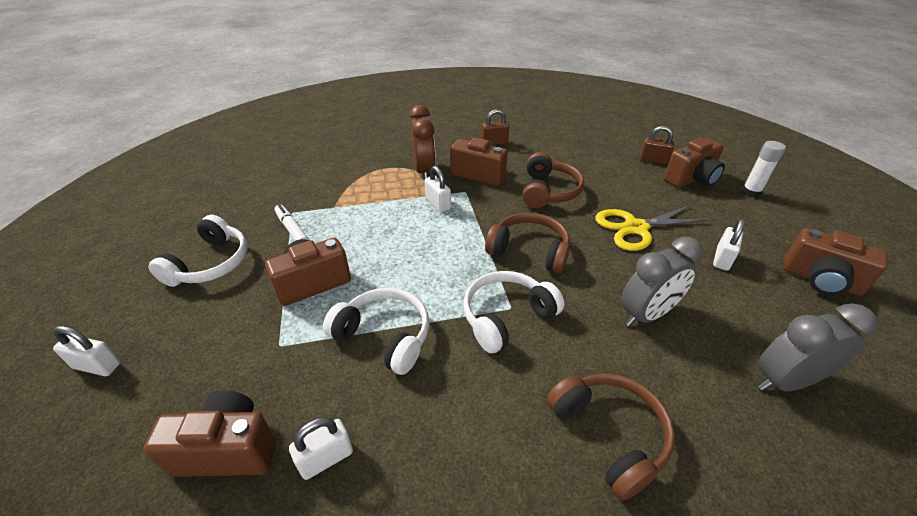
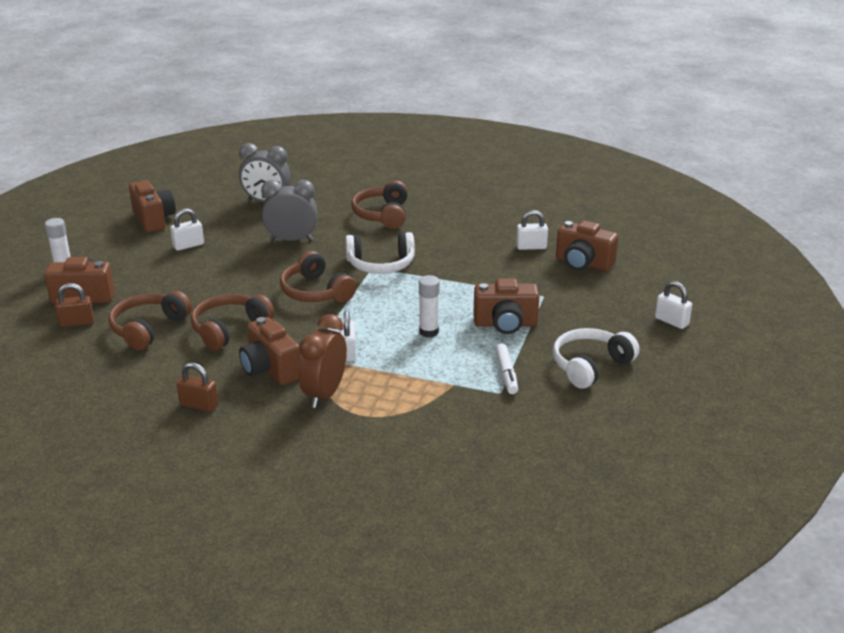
camera: 150 degrees left, 10 degrees down
(384, 336) = (469, 279): white headphones -> none
(385, 246) = (428, 332): none -> white glue stick
(603, 172) = (148, 328): none -> brown headphones
(635, 228) = (209, 279): yellow scissors -> none
(653, 160) = (76, 323): brown padlock -> brown padlock turned 60 degrees counterclockwise

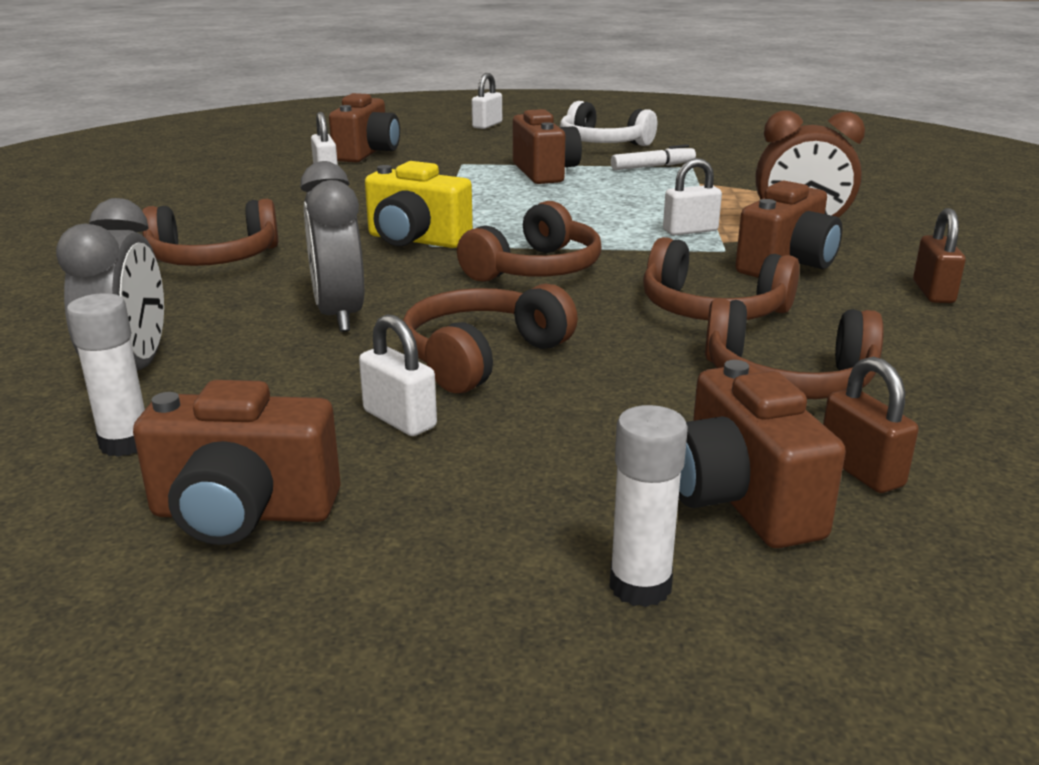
camera: 105 degrees left, 5 degrees down
(154, 220) = (243, 513): brown camera -> brown camera turned 135 degrees counterclockwise
(225, 266) = (481, 356): none -> brown headphones
(381, 264) = (416, 240): white headphones -> yellow camera
(428, 332) = (595, 200): white glue stick -> white glue stick (126, 443)

